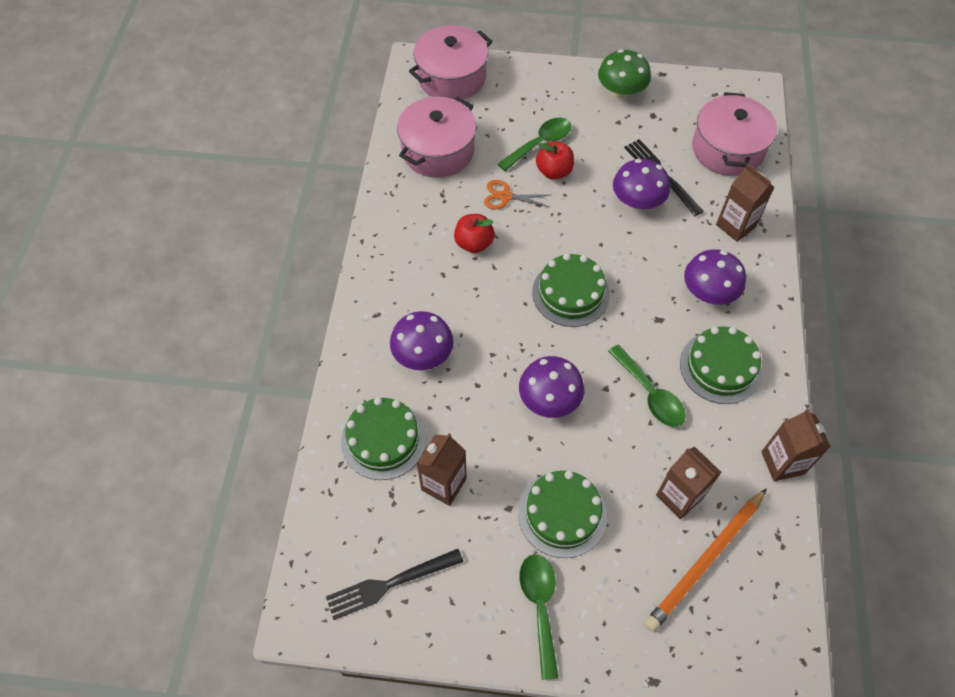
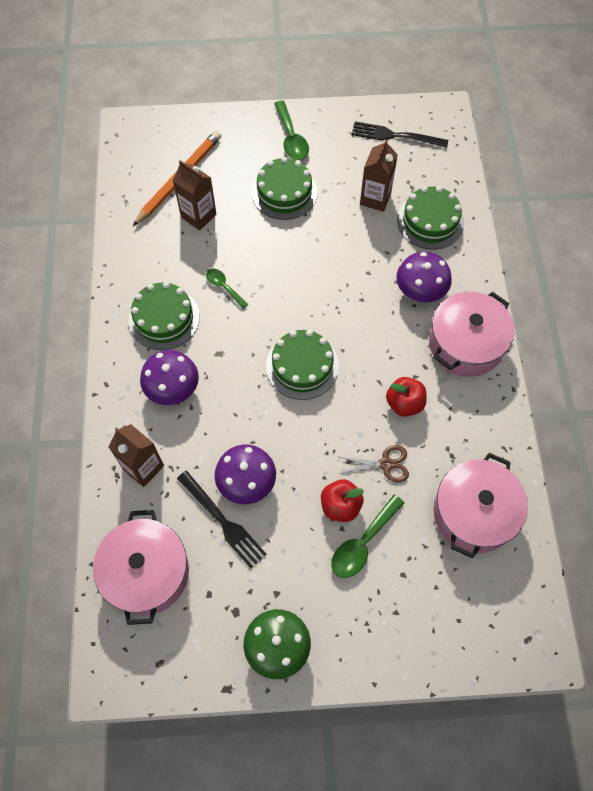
camera: 170 degrees right, 5 degrees up
(389, 584) = (395, 136): black fork -> black fork turned 135 degrees counterclockwise
(451, 77) = (491, 632): pink pot -> pink pot (465, 344)
(505, 196) = (386, 464): orange scissors -> brown scissors
(549, 399) = (306, 270): purple mushroom -> none
(650, 394) = (224, 287): green spoon -> green spoon, size x0.63
(782, 463) = (118, 250): brown carton -> none

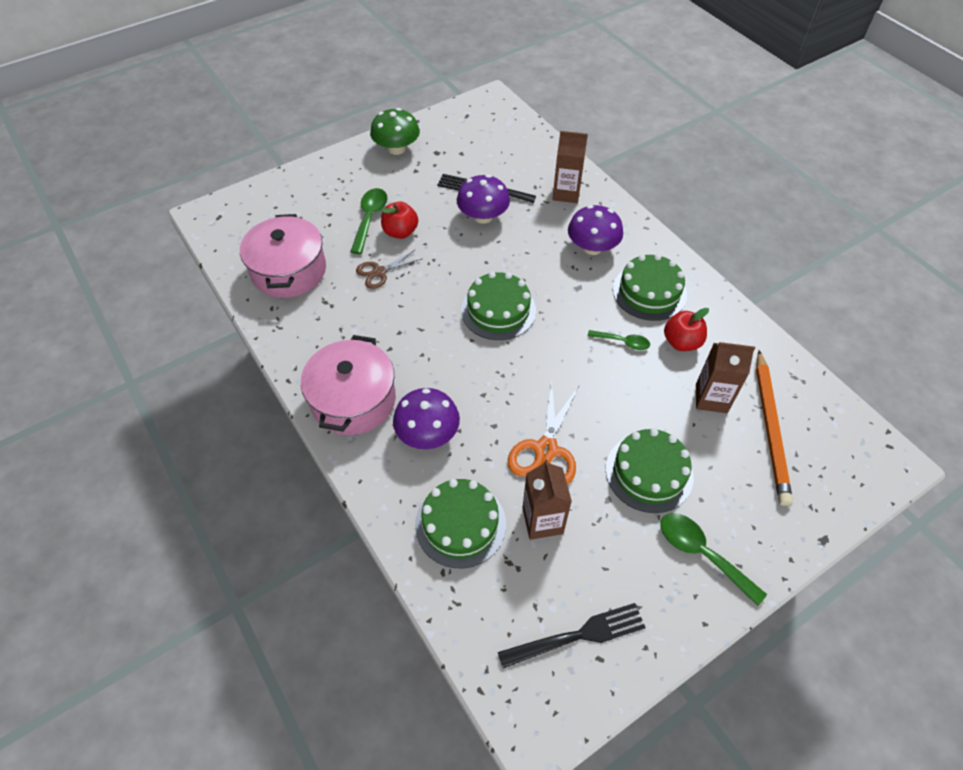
camera: 150 degrees right, 10 degrees down
(147, 572) = (511, 146): pink pot -> none
(342, 239) = (546, 449): none -> orange scissors
(404, 403) = (388, 322): red apple -> red apple (681, 342)

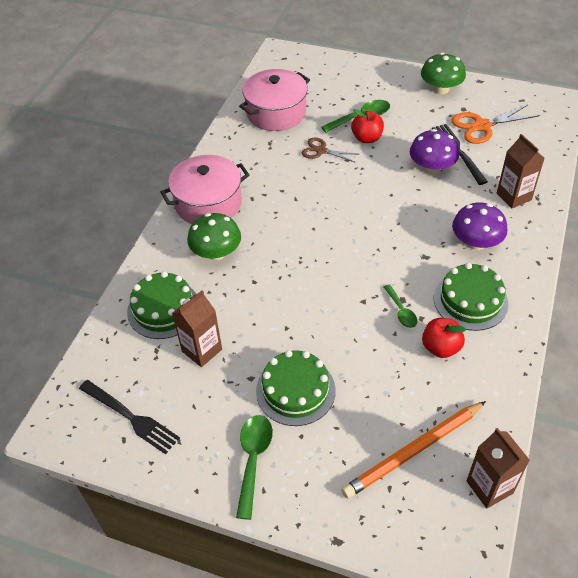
camera: 55 degrees right, 5 degrees down
(428, 433) = (216, 252): purple mushroom -> green mushroom
(498, 310) = (354, 226): green cake -> none
(546, 449) = (260, 320): orange scissors -> orange scissors (482, 126)
(711, 398) = (404, 395): brown carton -> brown carton (489, 487)

